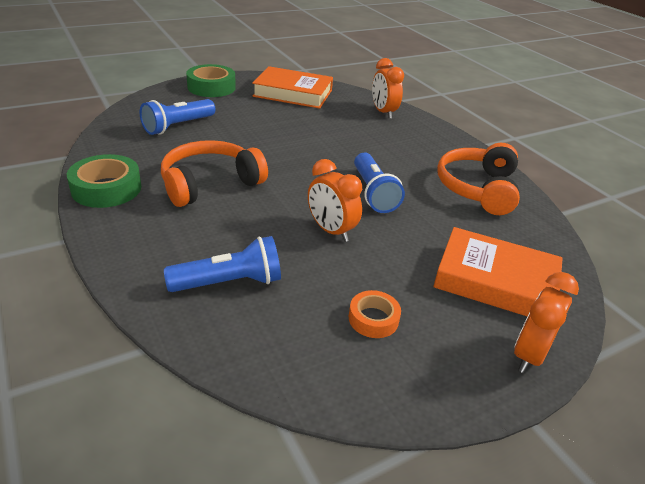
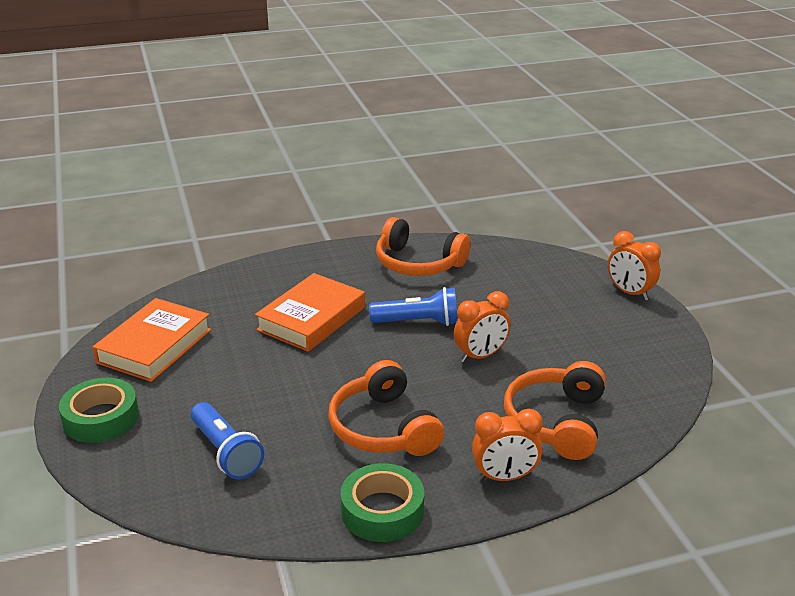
camera: 75 degrees left, 5 degrees down
(229, 282) = (556, 421): blue flashlight -> orange headphones
(373, 319) = (598, 351): orange tape -> none
(383, 112) = (238, 286): orange clock -> orange clock (504, 477)
(495, 281) = (552, 287): orange book -> orange book (311, 319)

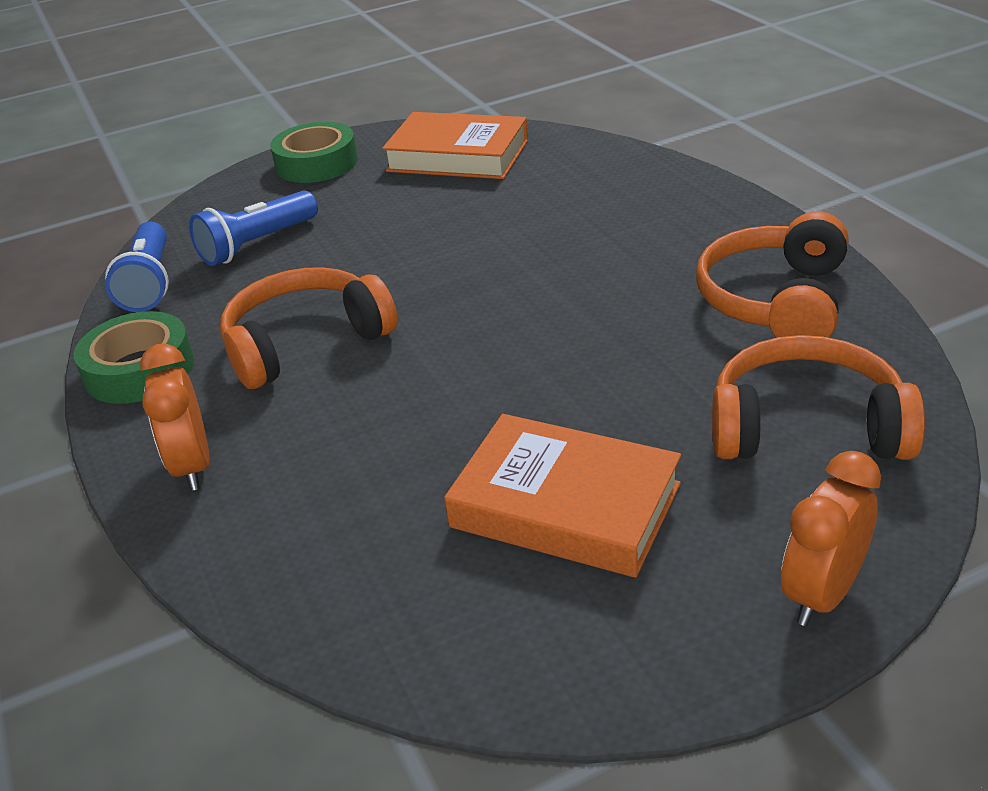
camera: 85 degrees right, 5 degrees up
(311, 319) = (557, 239): orange book -> orange book (565, 505)
(418, 322) = (583, 330): blue flashlight -> blue flashlight (149, 283)
(480, 356) = (502, 406): orange clock -> none
(556, 421) = (328, 510): orange headphones -> orange headphones (806, 427)

